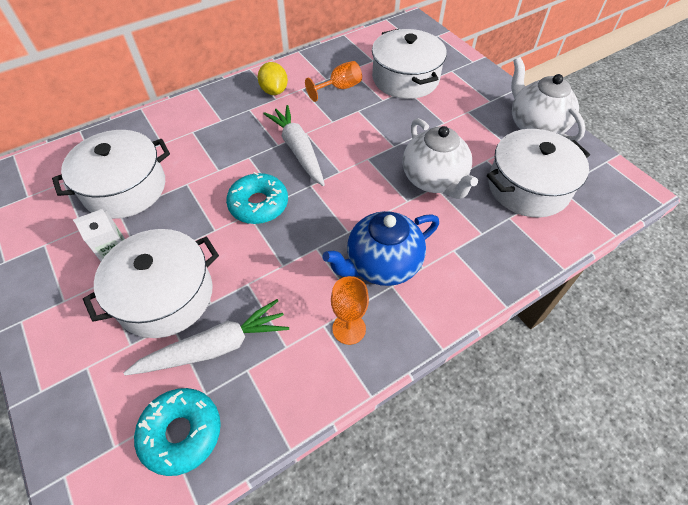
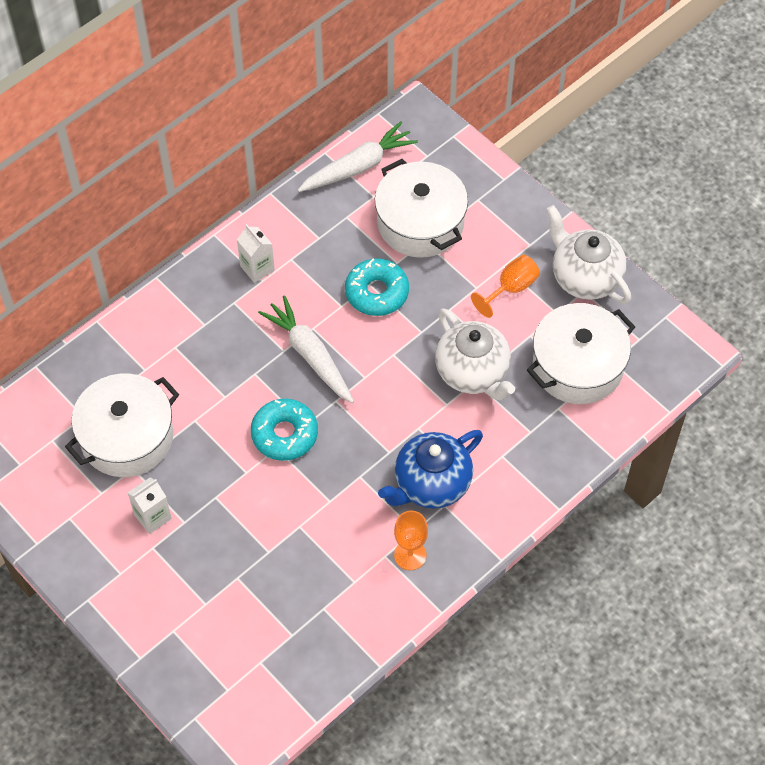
camera: 10 degrees left, 5 degrees up
(165, 295) = (221, 551): white pot -> none
(181, 433) = (282, 669): turquoise donut -> turquoise donut (377, 292)
(215, 347) = (287, 593): white carrot -> white carrot (358, 166)
(274, 91) = (257, 268): yellow lemon -> white carton
(339, 88) = (339, 251): orange goblet -> orange goblet (511, 288)

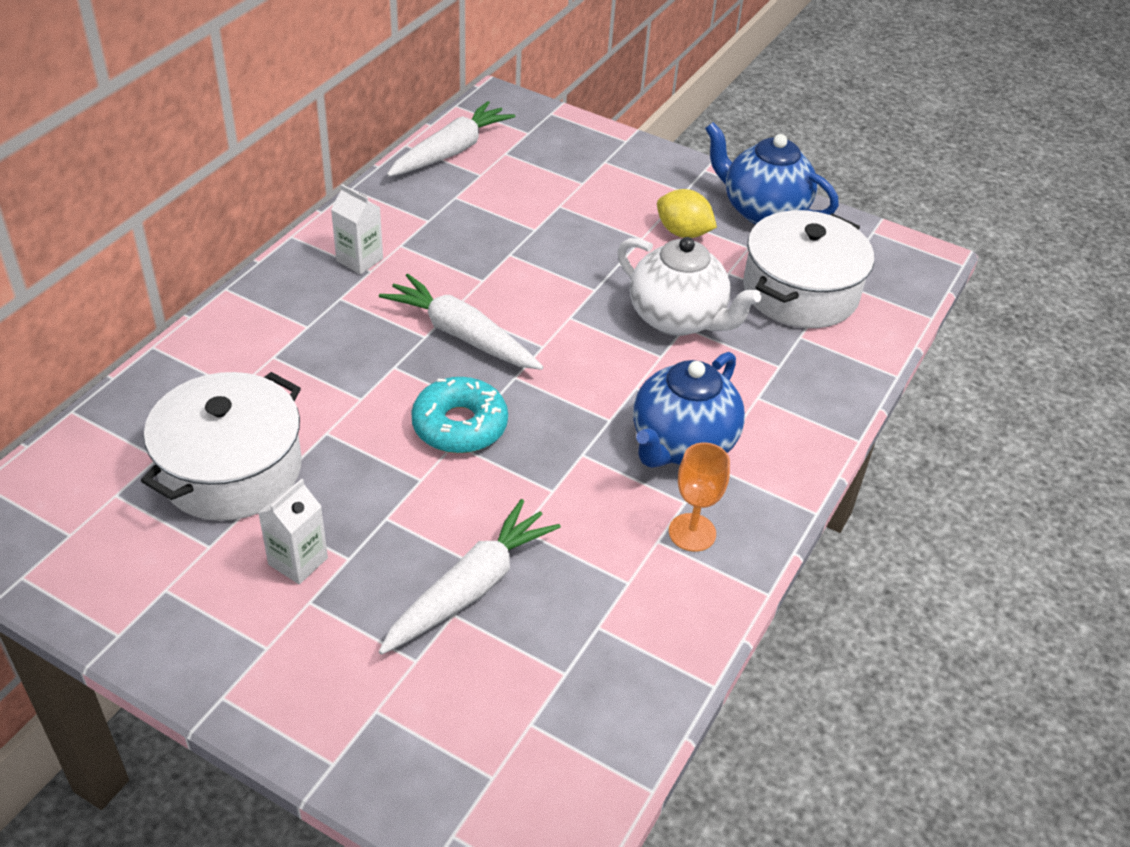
camera: 20 degrees left, 15 degrees down
(253, 562) = (470, 588): none -> white carrot
(377, 292) = (522, 260): turquoise donut -> none
(420, 223) = (547, 190): white pot -> none
(511, 288) = (683, 232): orange goblet -> yellow lemon
(584, 277) = (762, 211): white teapot -> blue teapot

